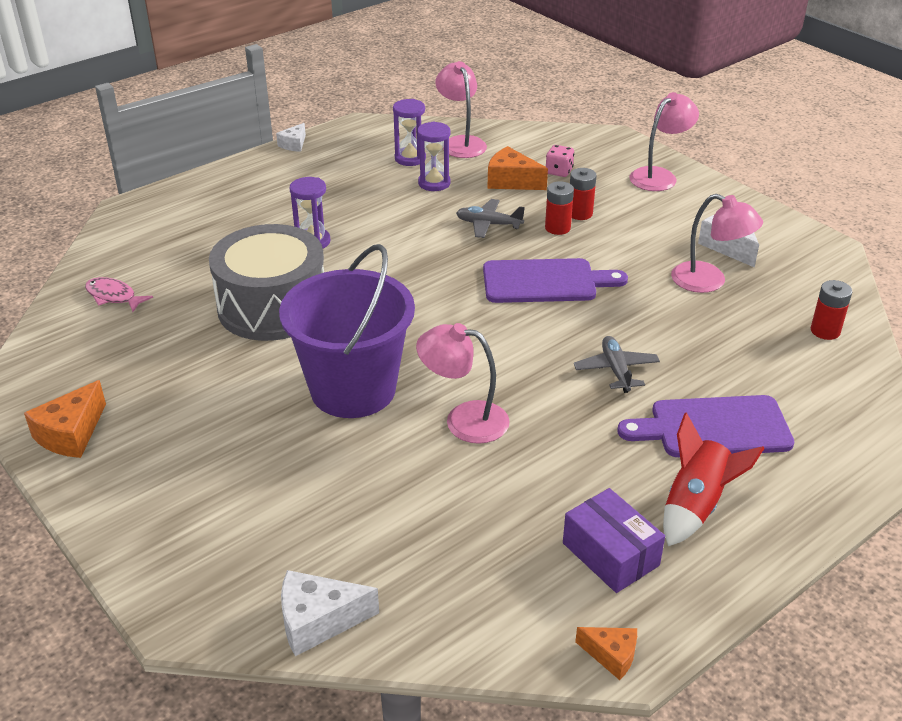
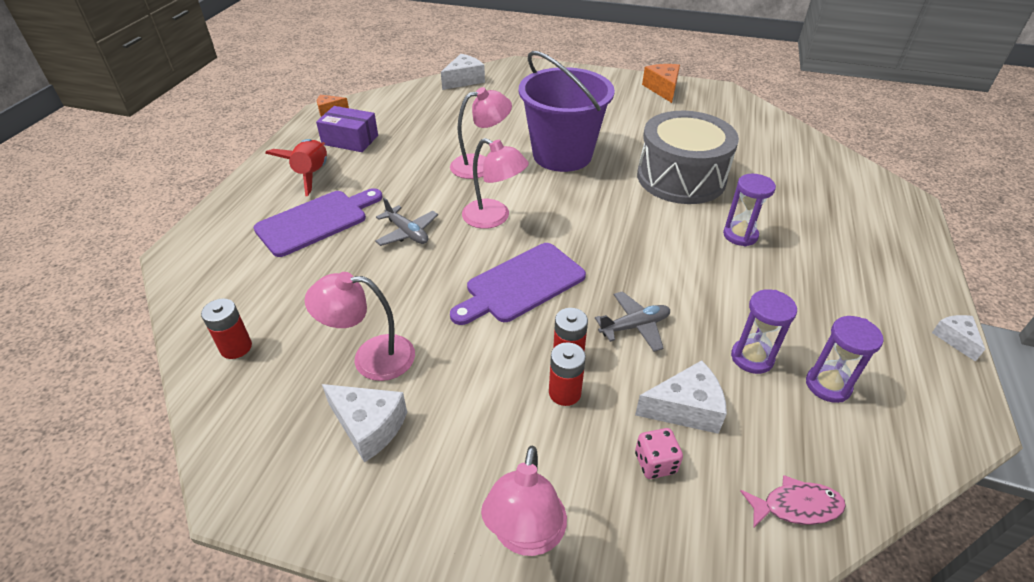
camera: 145 degrees right, 5 degrees up
(113, 296) = (777, 144): pink fish -> pink fish (796, 506)
(461, 143) = (823, 454): pink lamp -> pink lamp (494, 218)
(511, 181) = (685, 408): orange cheese -> white cheese

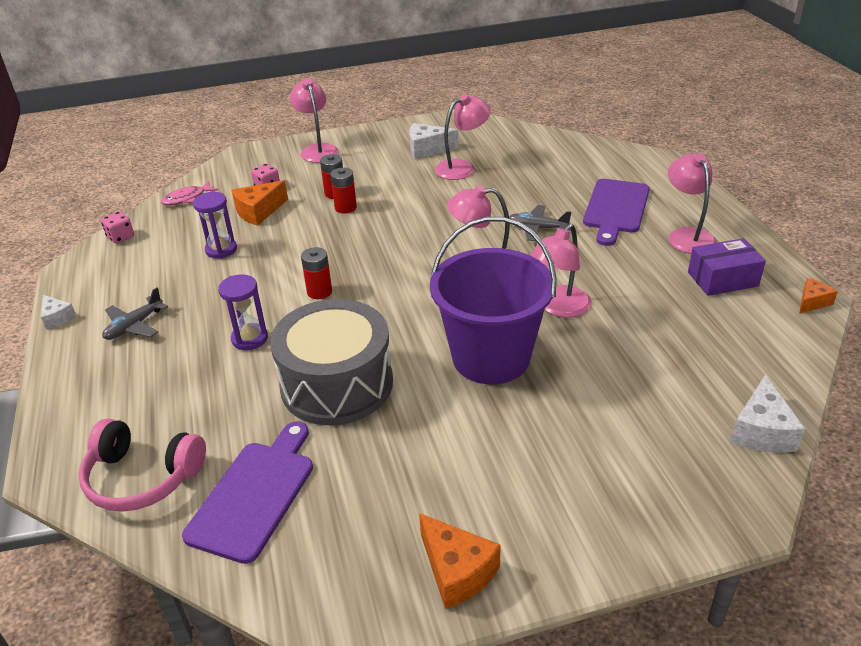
camera: 150 degrees right, 5 degrees down
(236, 347) = (541, 145): red battery -> red battery (319, 292)
(311, 175) = (687, 235): red rocket -> pink lamp
(521, 284) = (412, 230): purple cutting board -> purple cutting board (254, 495)
(634, 326) = (311, 237): grey plane -> grey plane (134, 326)
(685, 408) = (259, 212): white cheese -> orange cheese
(828, 385) = (166, 253): purple hourglass -> none
(833, 173) = (142, 477): none -> pink headphones
(904, 455) = (121, 237): none -> pink dice

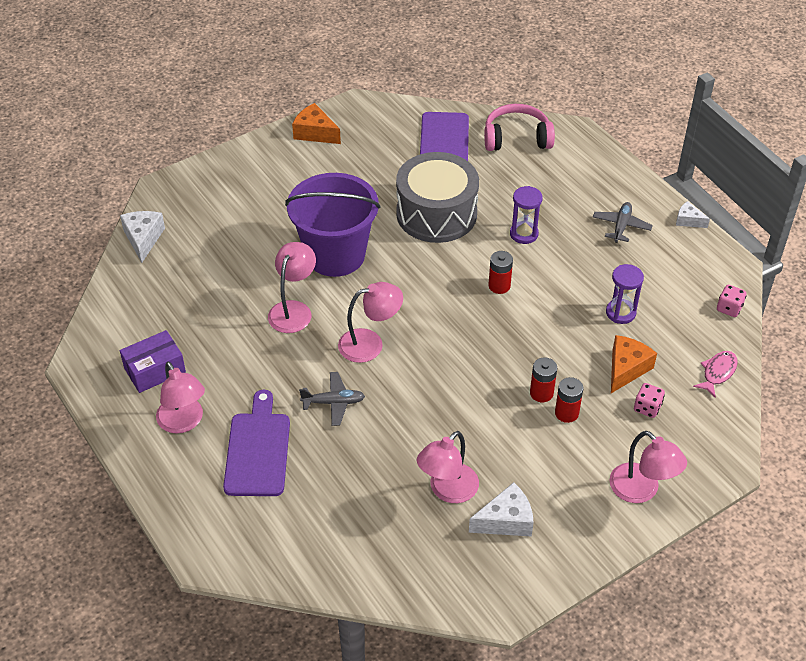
camera: 160 degrees right, 10 degrees up
(812, 302) = (81, 358): orange cheese -> none

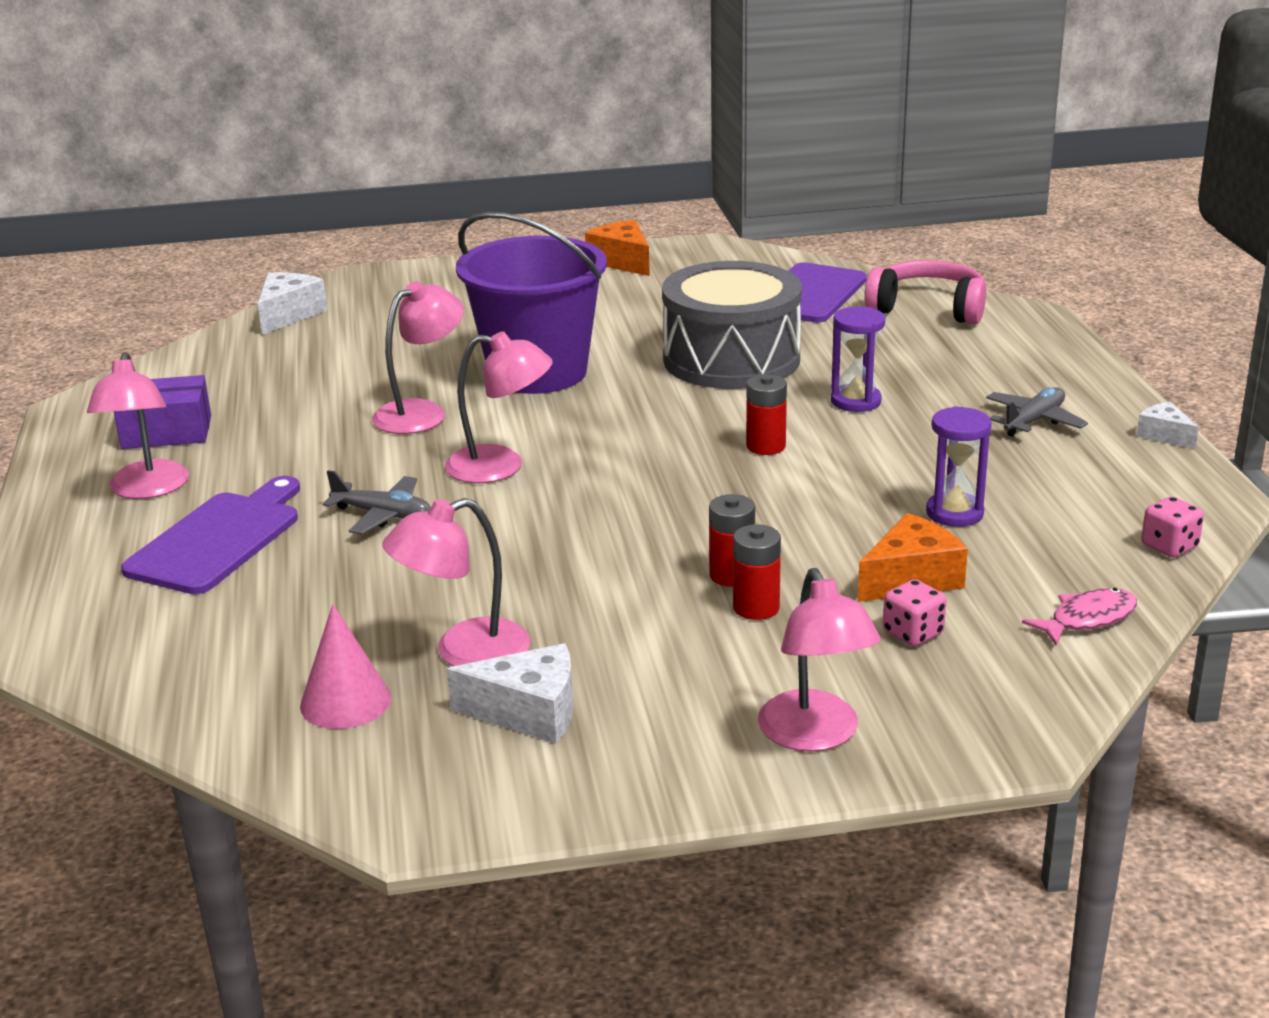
camera: 25 degrees right, 20 degrees down
(414, 544) = (345, 701): none -> pink cone

